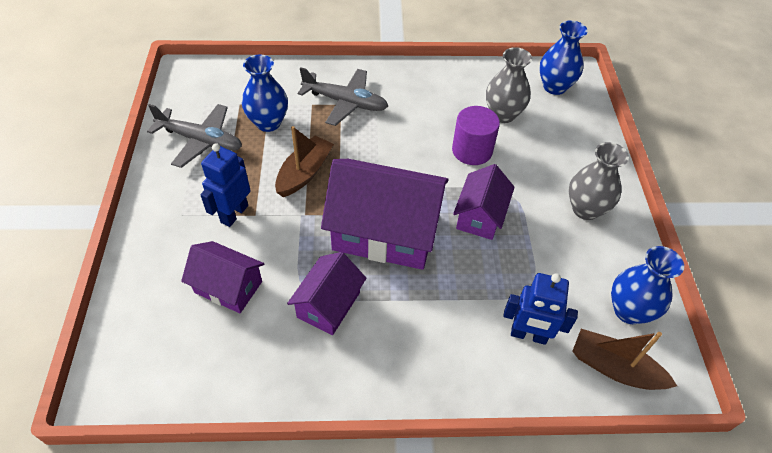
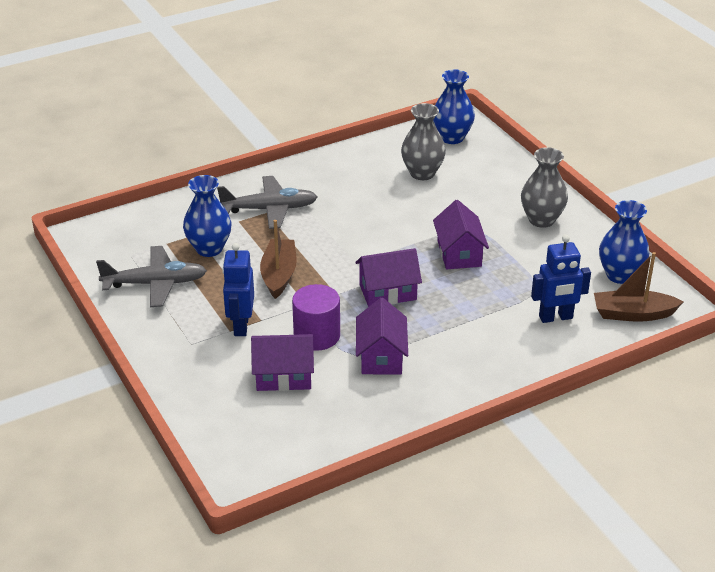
camera: 25 degrees left, 15 degrees down
(385, 232) = (388, 292): purple house -> purple house, size x0.55
(472, 150) = (416, 209): purple cylinder -> purple cylinder (317, 335)

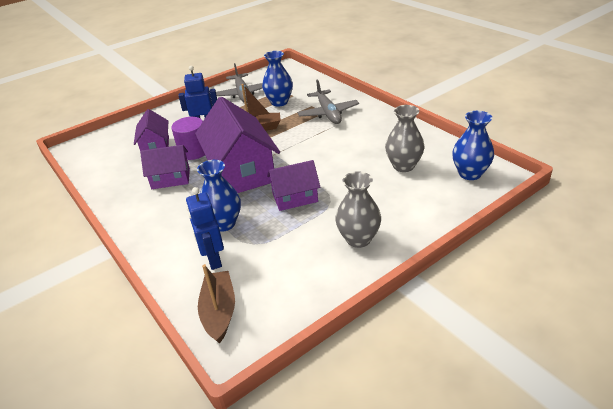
camera: 85 degrees right, 0 degrees up
(388, 292) = (241, 171): purple house -> purple house, size x1.82
(620, 275) = (280, 299): blue vase -> blue vase (224, 223)

